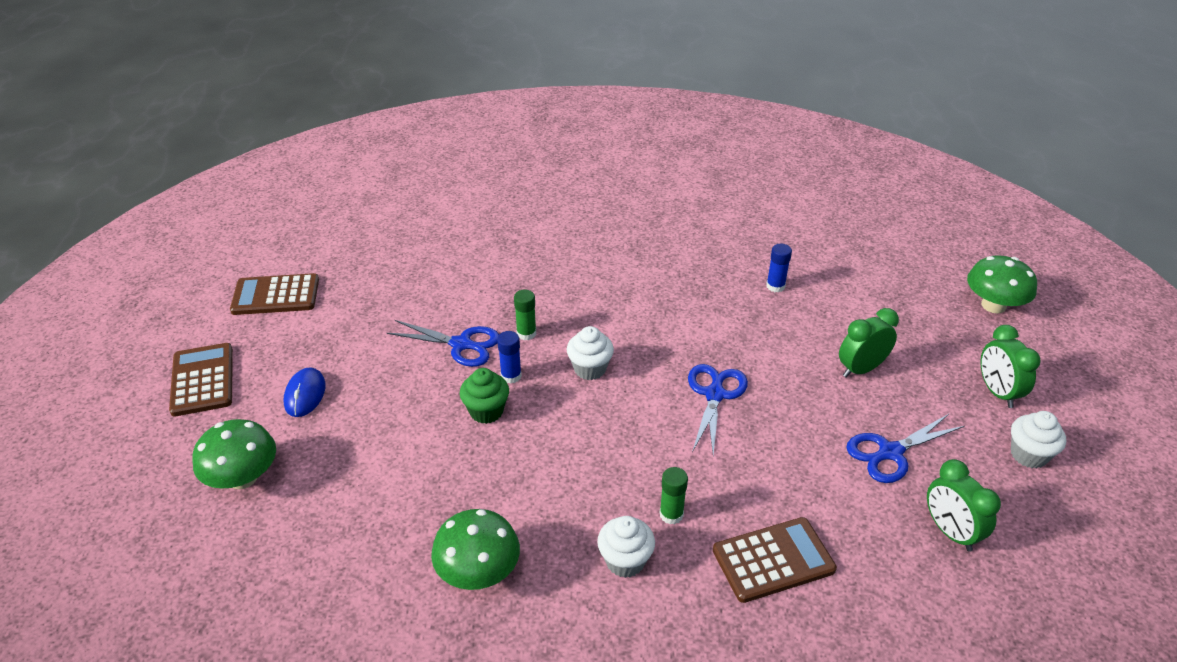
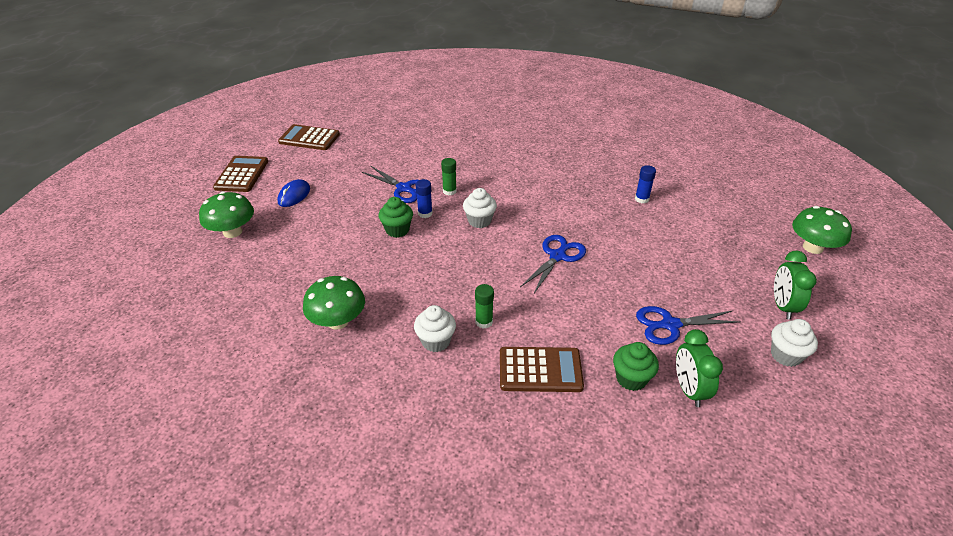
camera: 20 degrees right, 0 degrees up
(861, 369) = (678, 265): green clock -> none
(881, 538) = (631, 379): none -> green cupcake

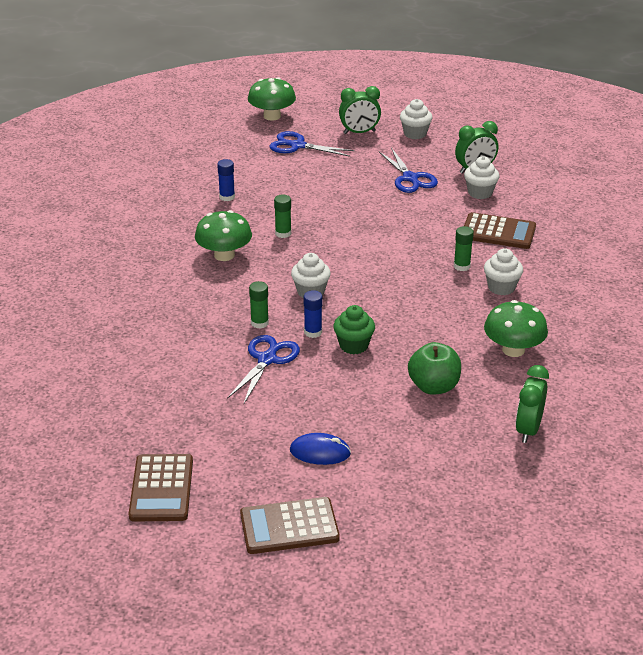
camera: 105 degrees left, 5 degrees down
(232, 232) = (421, 480): green mushroom -> green mushroom (224, 255)
(236, 300) = (528, 430): none -> green clock
(322, 260) = (434, 386): none -> green apple
(540, 370) = (498, 232): brown calculator -> brown calculator turned 120 degrees clockwise
(557, 256) = (347, 237): blue scissors -> blue scissors (297, 146)
(574, 220) = (283, 233): none -> green glue stick
(631, 379) = (480, 193): green cupcake -> white cupcake

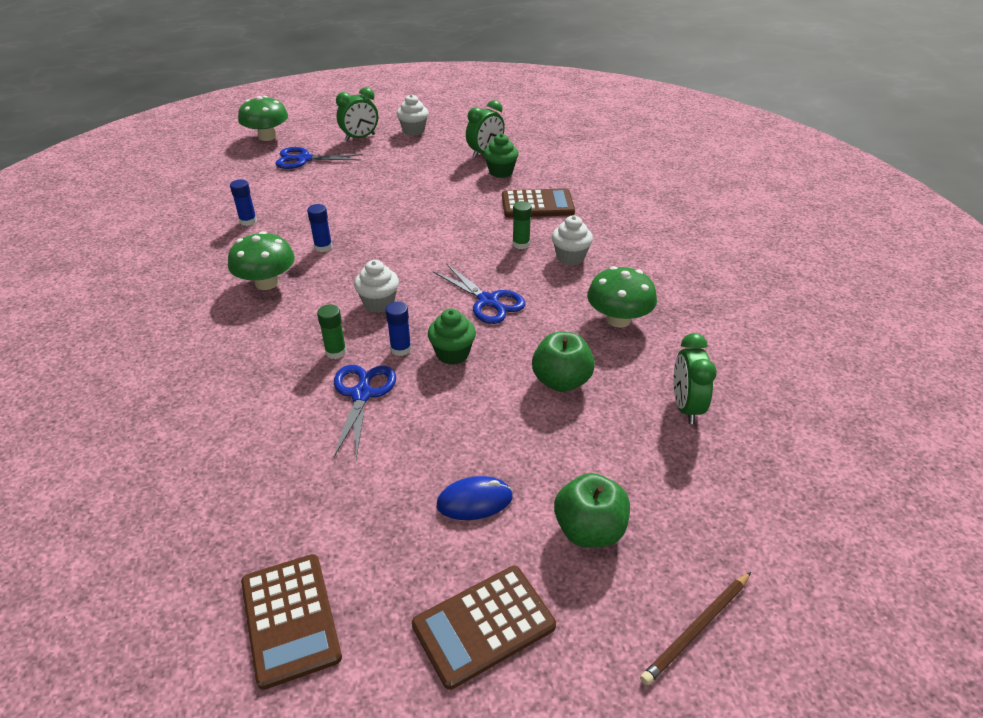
camera: 20 degrees left, 5 degrees up
(283, 233) = (323, 247): green glue stick -> blue glue stick
(396, 492) = (589, 530): none -> green apple
(410, 178) = (428, 170): blue scissors -> blue scissors (488, 301)
(439, 569) = (696, 629): none -> brown pencil
(480, 193) = (501, 172): white cupcake -> green cupcake

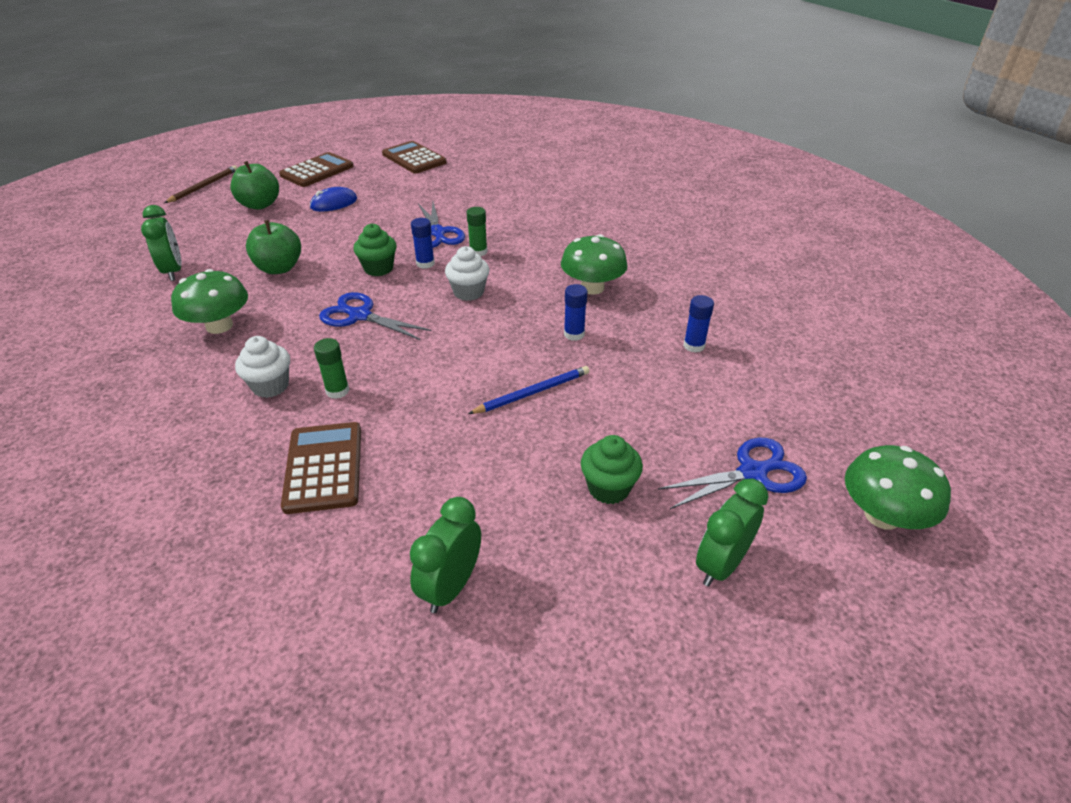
camera: 160 degrees right, 0 degrees up
(387, 216) = (533, 392): none -> blue pencil
(413, 130) = (638, 627): white cupcake -> none
(501, 172) = (403, 533): green cupcake -> green cupcake (609, 488)
(537, 204) = (324, 467): brown calculator -> brown calculator turned 105 degrees clockwise

